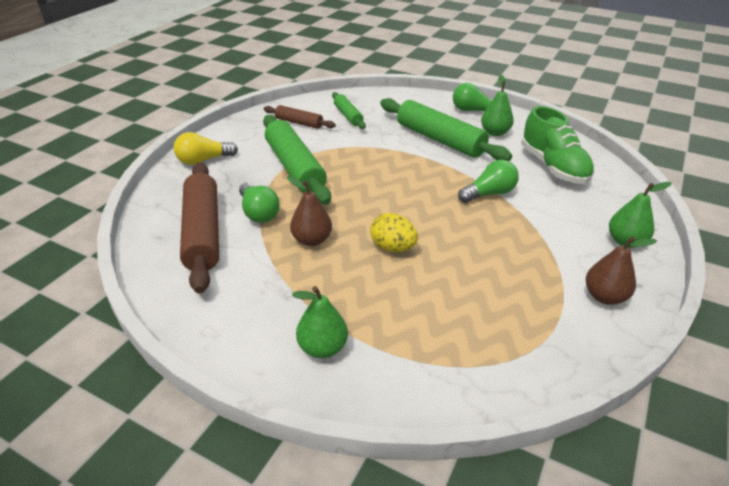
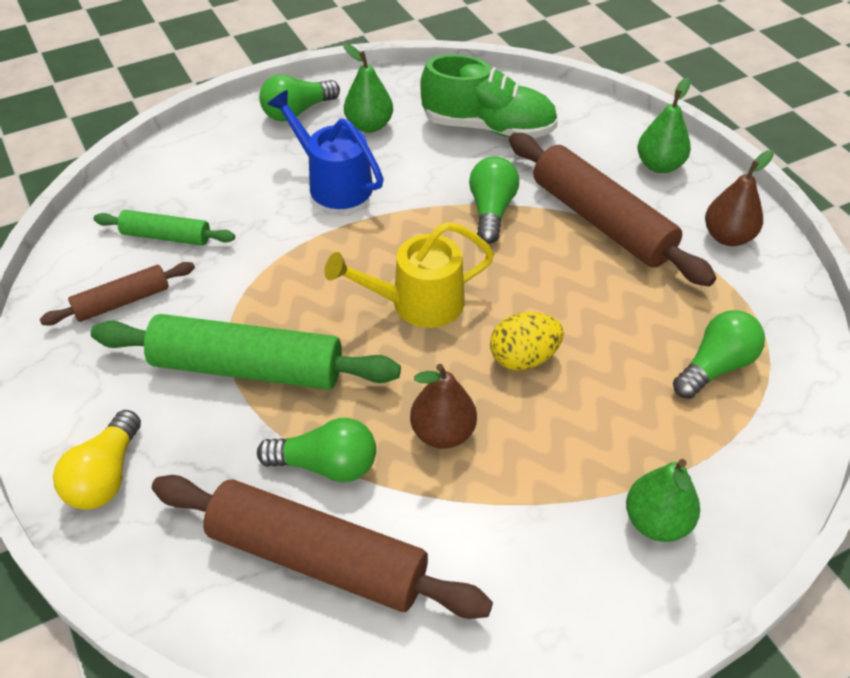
camera: 55 degrees left, 10 degrees up
(389, 197) = (417, 303): none -> yellow watering can
(439, 140) = (333, 182): green rolling pin -> blue watering can
(476, 331) = (715, 366): none -> green light bulb
(539, 236) = (601, 221): none -> brown rolling pin

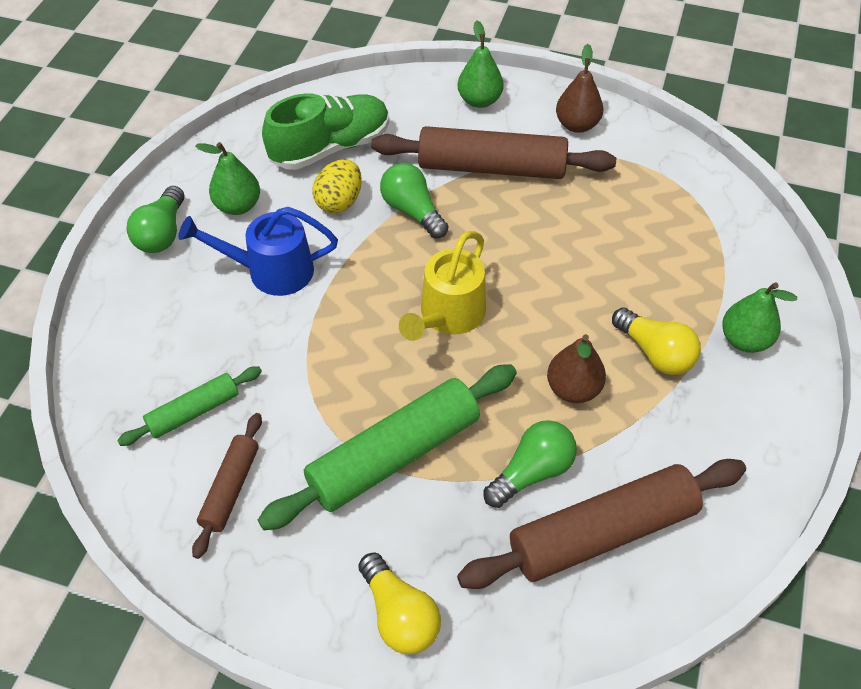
camera: 45 degrees left, 5 degrees up
(523, 358) = (559, 300): yellow egg -> yellow egg (339, 201)
(553, 463) = (655, 353): none -> yellow light bulb
(715, 366) = (666, 218): green light bulb -> none

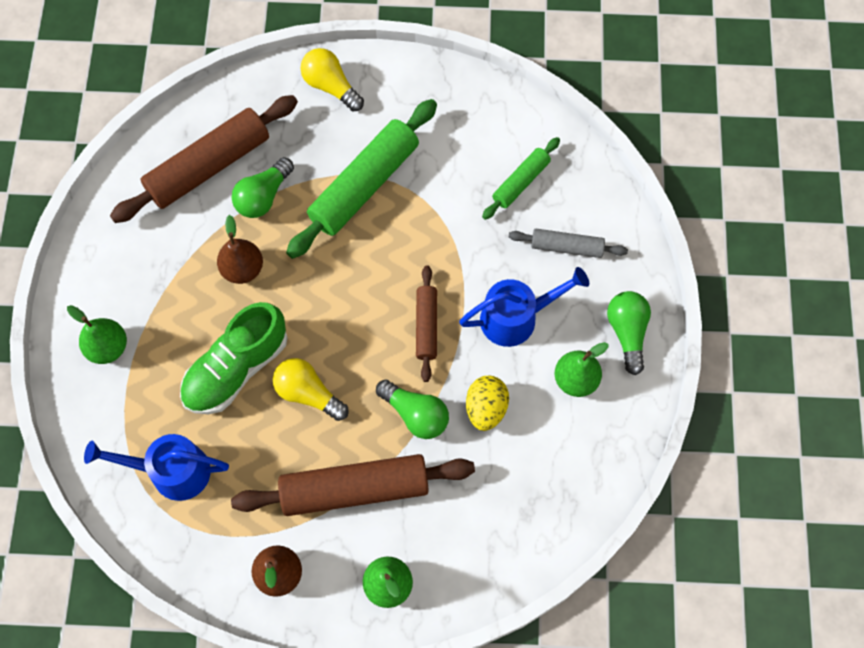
camera: 165 degrees right, 15 degrees up
(179, 327) = (566, 247): none -> grey rolling pin
(230, 488) = (469, 135): brown rolling pin -> brown rolling pin (426, 326)
(330, 147) = (519, 475): green shoe -> green shoe (236, 368)
(448, 316) = (355, 310): yellow watering can -> none
(655, 353) = (181, 317): yellow light bulb -> yellow light bulb (308, 393)
(675, 216) = (171, 471): none -> blue watering can

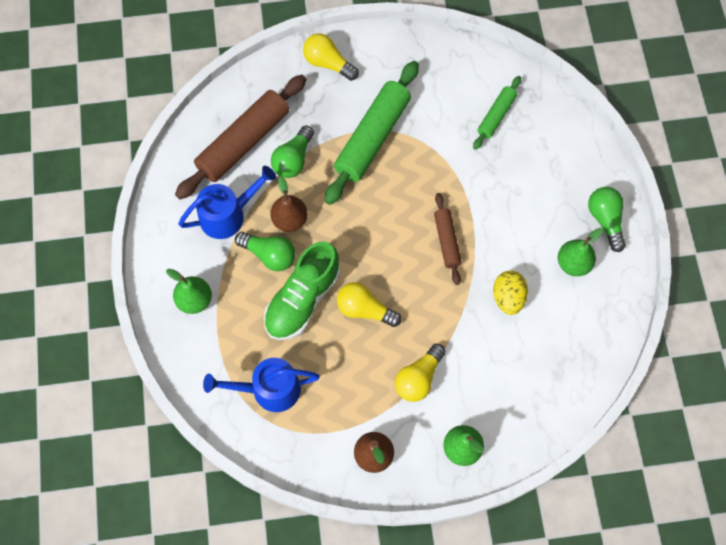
camera: 10 degrees left, 0 degrees up
(355, 489) = (418, 378): brown rolling pin -> yellow light bulb
(415, 414) = (454, 312): green light bulb -> green light bulb (269, 255)
(516, 317) = (516, 222): blue watering can -> blue watering can (228, 215)
(566, 247) = (543, 161): grey rolling pin -> none

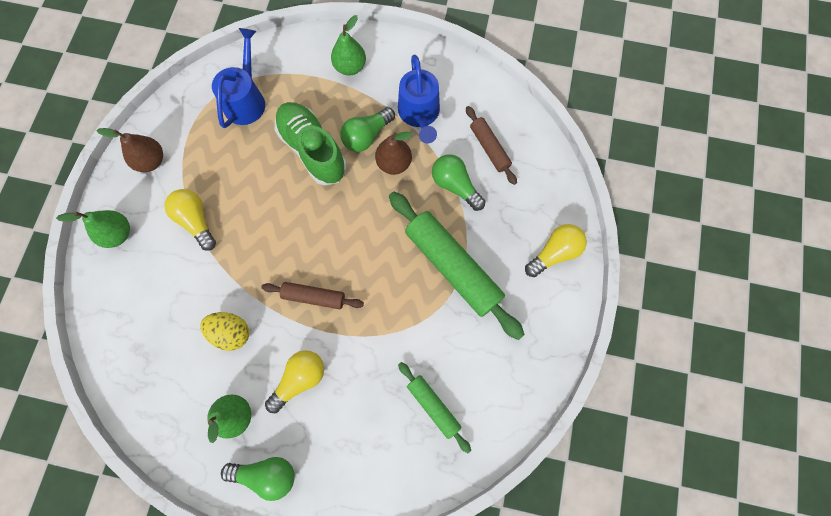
camera: 110 degrees right, 5 degrees up
(243, 142) = (489, 148): brown rolling pin -> brown rolling pin, size x0.53
(364, 309) = (280, 198): yellow light bulb -> yellow light bulb (300, 379)

